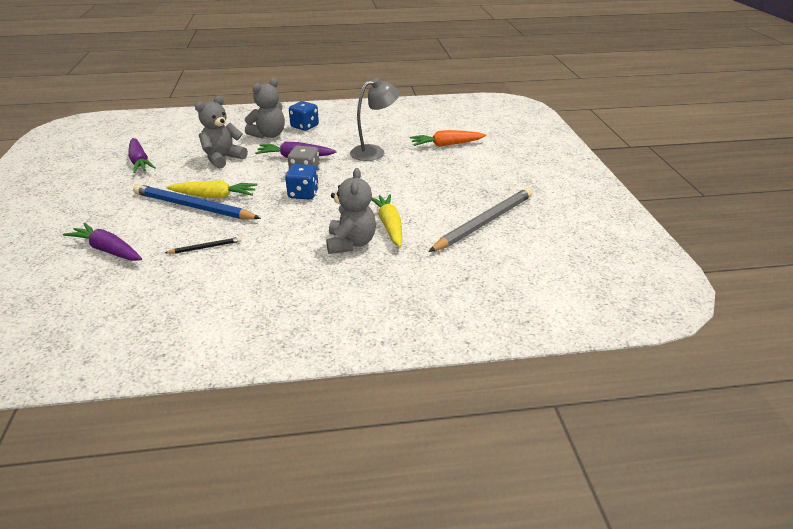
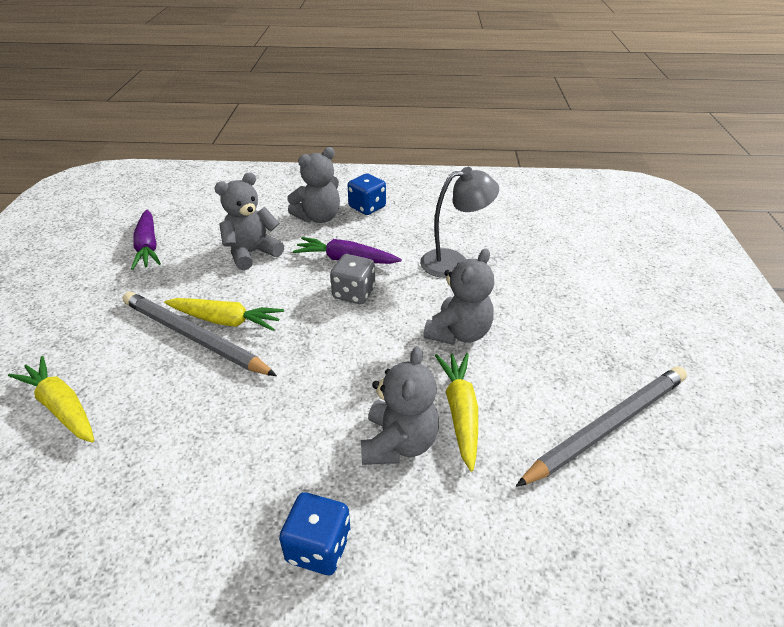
camera: 10 degrees right, 5 degrees up
(108, 250) = (61, 407): purple carrot -> yellow carrot
(194, 207) = (194, 337): blue pencil -> grey pencil
(205, 247) = (191, 421): black pencil -> none
(303, 194) = (345, 331): blue dice -> blue dice (318, 547)
(383, 188) = (459, 333): none -> grey teddy bear
(446, 145) = (557, 259): orange carrot -> none

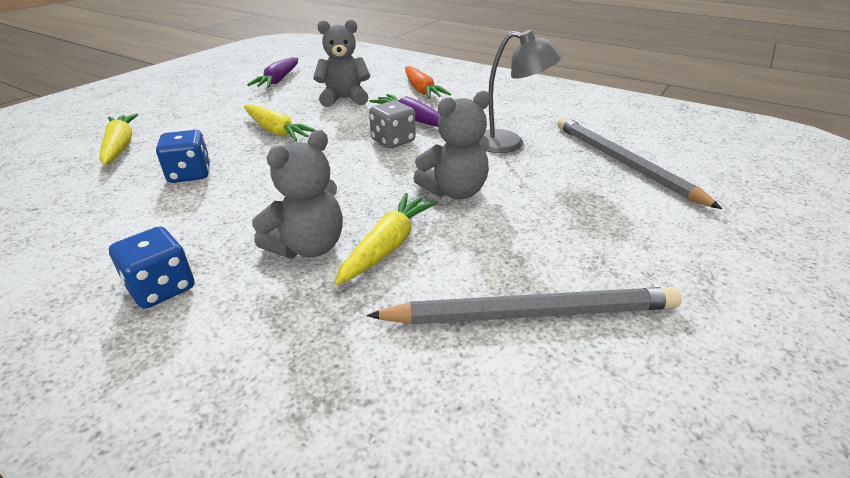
camera: 30 degrees right, 5 degrees down
(194, 337) = (244, 134): grey pencil -> grey pencil (624, 163)
(318, 217) = (421, 90): grey teddy bear -> orange carrot
(367, 207) = (470, 92): blue dice -> blue dice (190, 174)

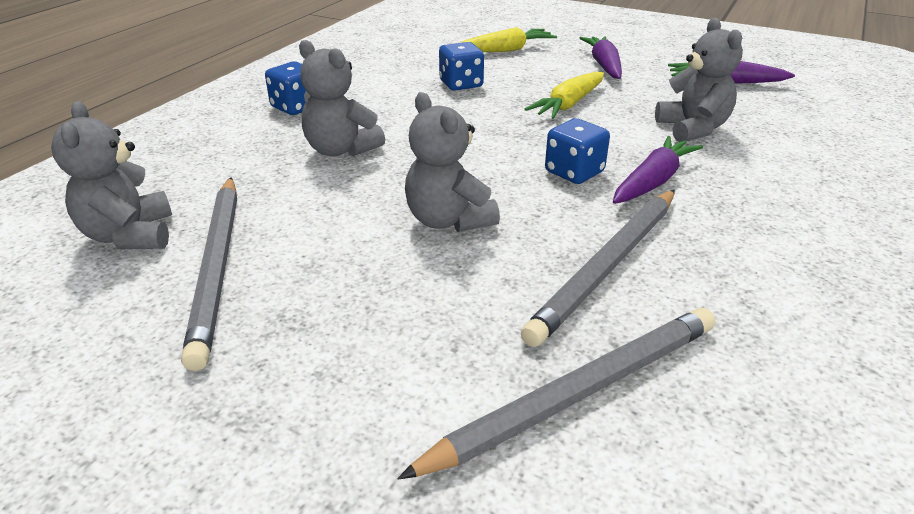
camera: 85 degrees right, 0 degrees up
(208, 110) = (604, 65): none -> purple carrot
(388, 246) = (338, 186): yellow carrot -> none
(393, 141) = (574, 172): grey dice -> blue dice
(421, 90) = (779, 182): orange carrot -> none
(475, 403) = (130, 235): none -> grey teddy bear
(509, 143) = (607, 265): grey lamp -> grey pencil

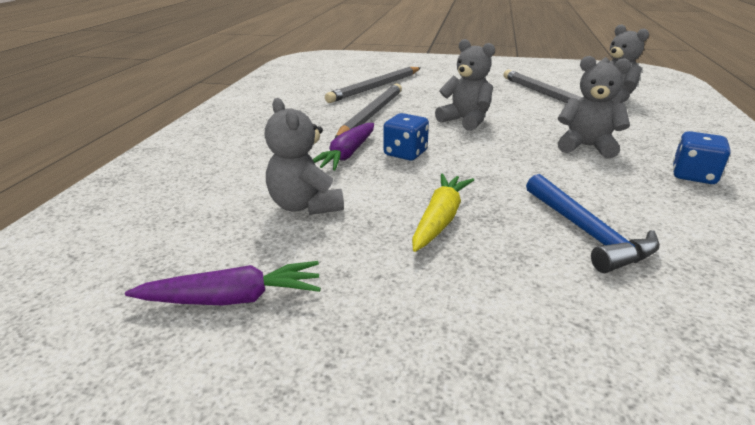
camera: 165 degrees right, 5 degrees down
(461, 84) = (586, 232): blue dice -> blue hammer
(506, 50) = (616, 337): yellow carrot -> none
(604, 65) = (423, 316): purple carrot -> none

